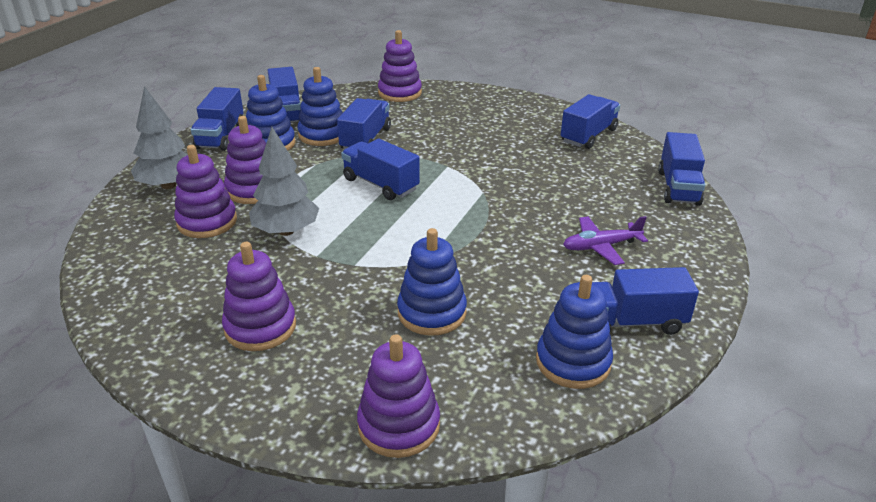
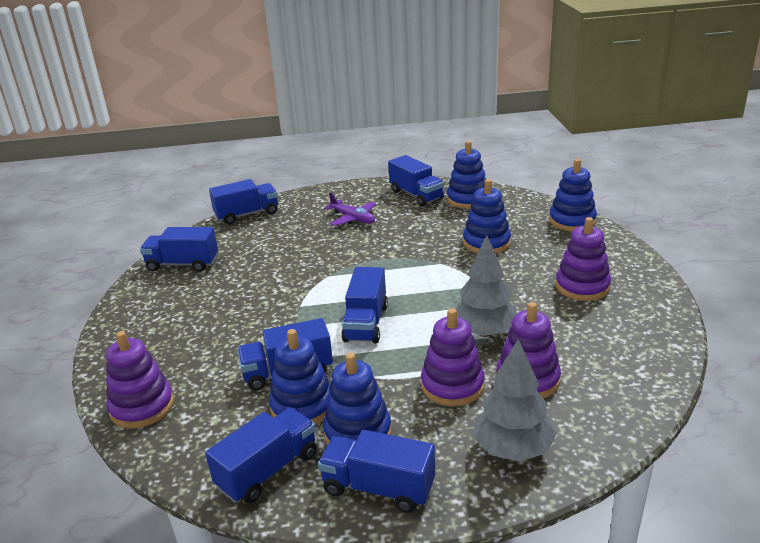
camera: 120 degrees left, 5 degrees down
(221, 136) = (378, 488): blue truck -> blue truck turned 135 degrees counterclockwise
(399, 425) = (572, 221): purple stacking toy -> blue stacking toy

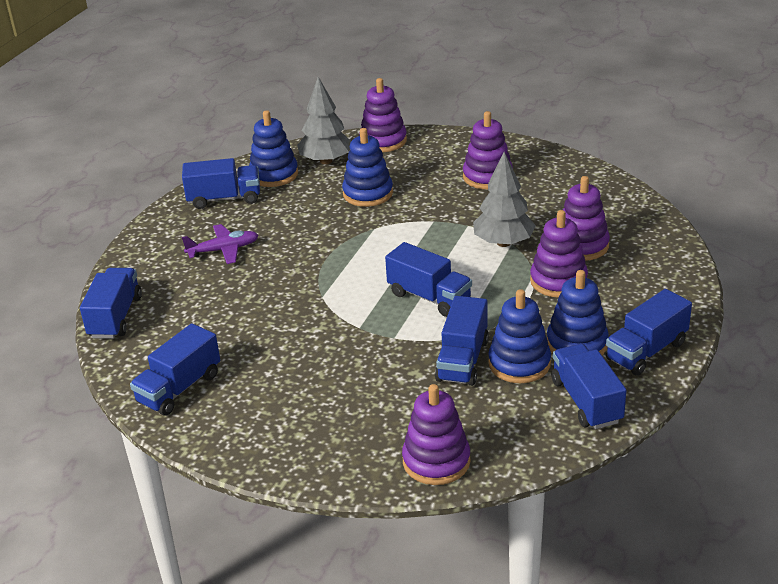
camera: 60 degrees left, 5 degrees up
(512, 449) = (650, 279): grey tree -> grey tree (326, 161)
(572, 221) = (383, 141): blue stacking toy -> purple stacking toy

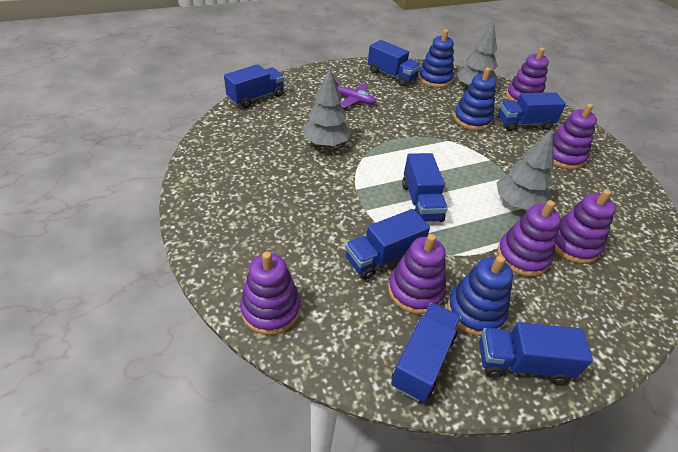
camera: 40 degrees right, 10 degrees up
(179, 388) = (224, 152): blue truck -> blue truck (524, 123)
(267, 309) = (326, 143): none -> grey tree
(519, 363) = (415, 291): blue stacking toy -> purple stacking toy

